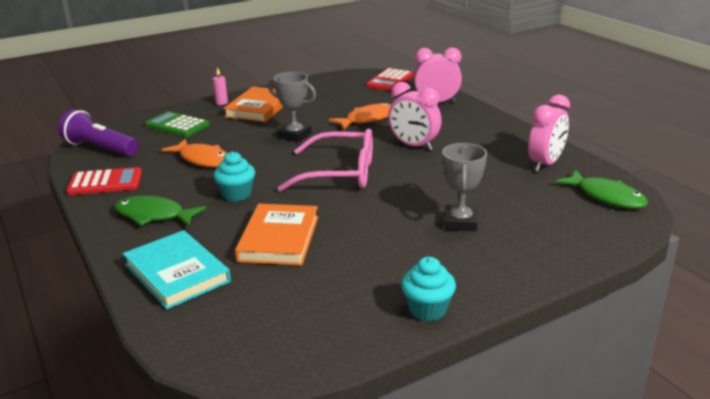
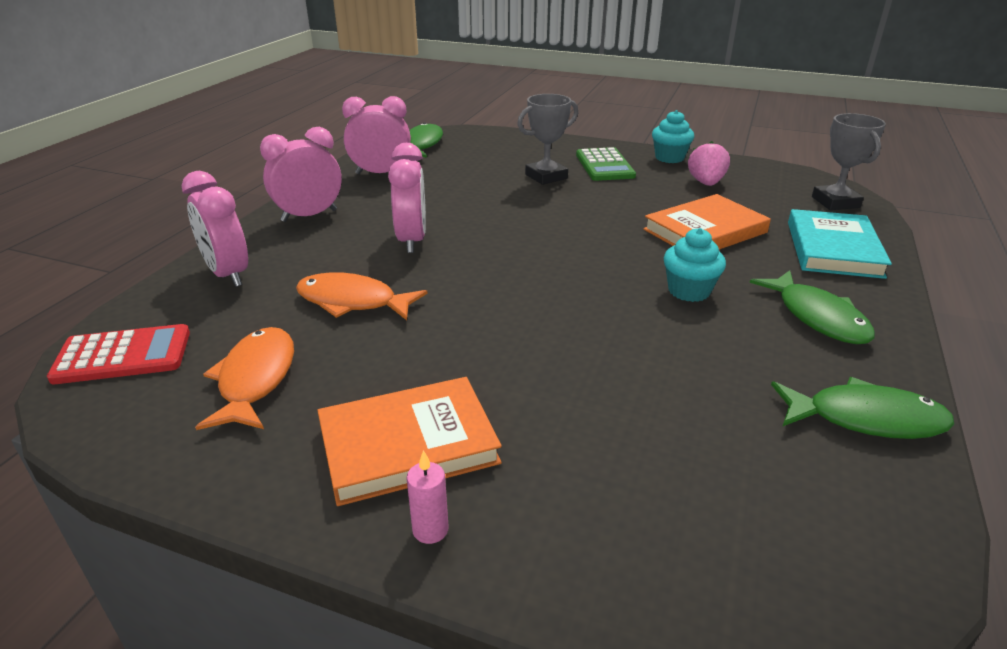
camera: 130 degrees left, 5 degrees up
(100, 148) = (840, 541): purple flashlight -> none
(105, 182) = (865, 418): red calculator -> green fish
(177, 125) = (613, 507): green calculator -> green calculator (604, 165)
(202, 159) = (667, 372): orange fish -> orange fish (255, 379)
(294, 135) = (483, 336): grey trophy -> grey trophy (835, 202)
(341, 173) = (542, 253): pink glasses -> none
(345, 291) = (706, 183): none -> pink strawberry
(490, 129) = (309, 215): none -> pink clock

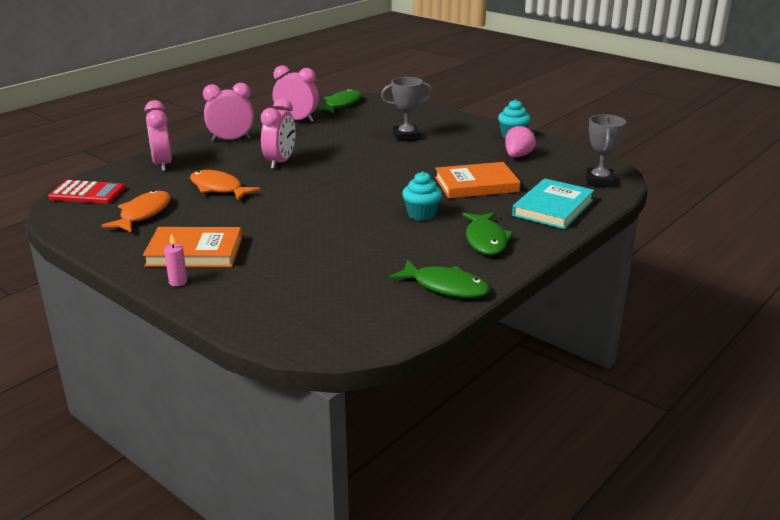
camera: 20 degrees right, 5 degrees down
(604, 165) = (457, 135): green calculator -> none

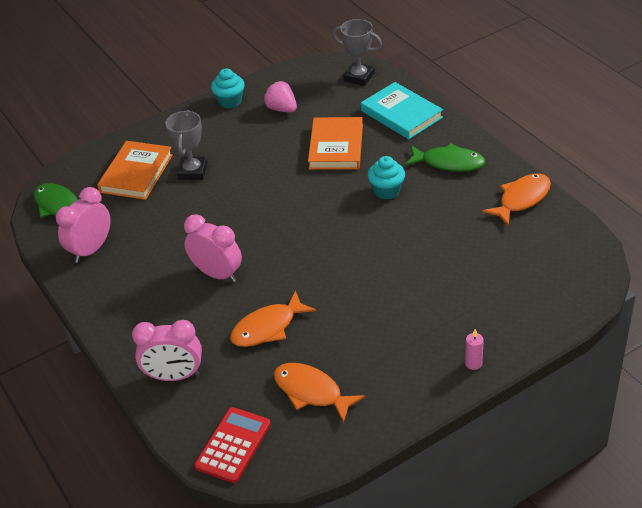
camera: 70 degrees left, 15 degrees up
(194, 252) = (415, 350): orange book -> orange book (136, 173)
(231, 140) = (124, 311): pink clock -> none
(445, 287) = (521, 199): green fish -> orange fish

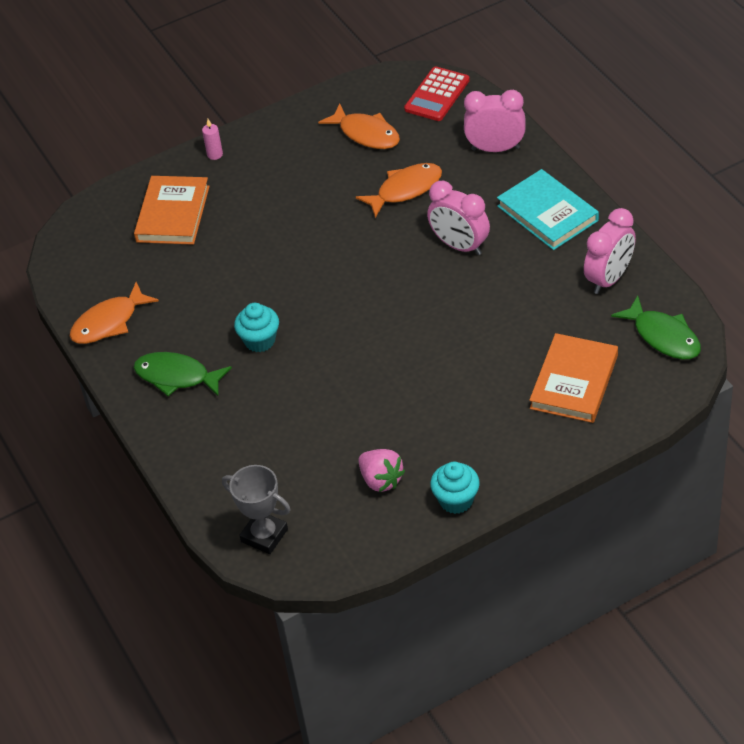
camera: 175 degrees left, 5 degrees up
(192, 171) = (500, 381): grey trophy -> none
(336, 147) = (312, 409): orange book -> orange book (173, 214)
(401, 114) = (218, 459): turquoise book -> turquoise book (547, 213)

